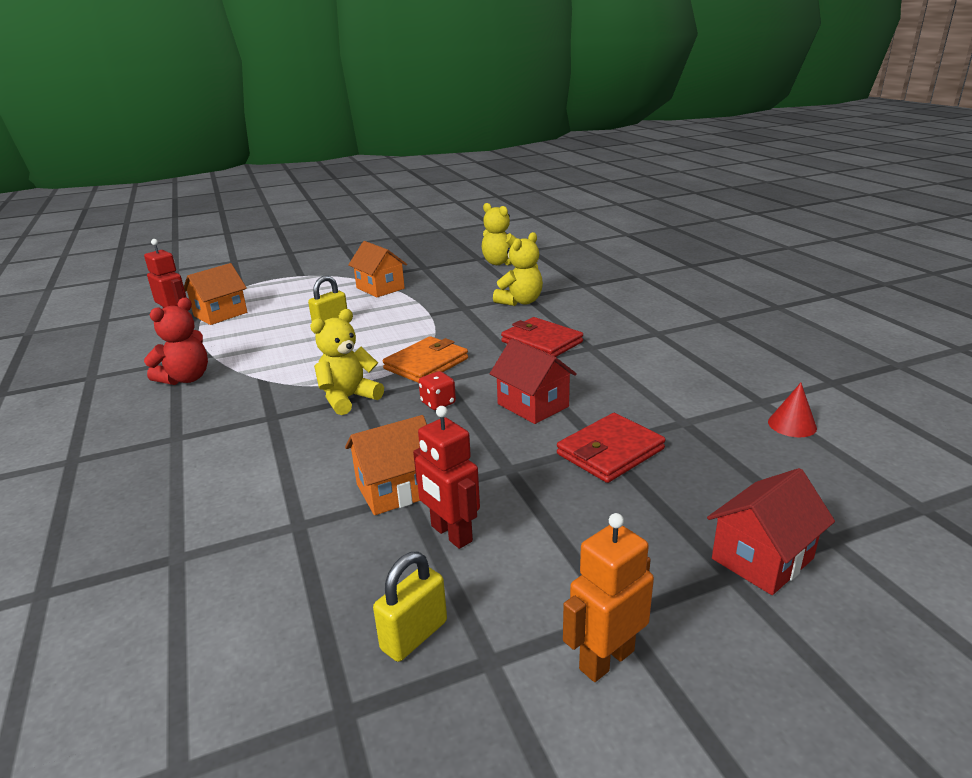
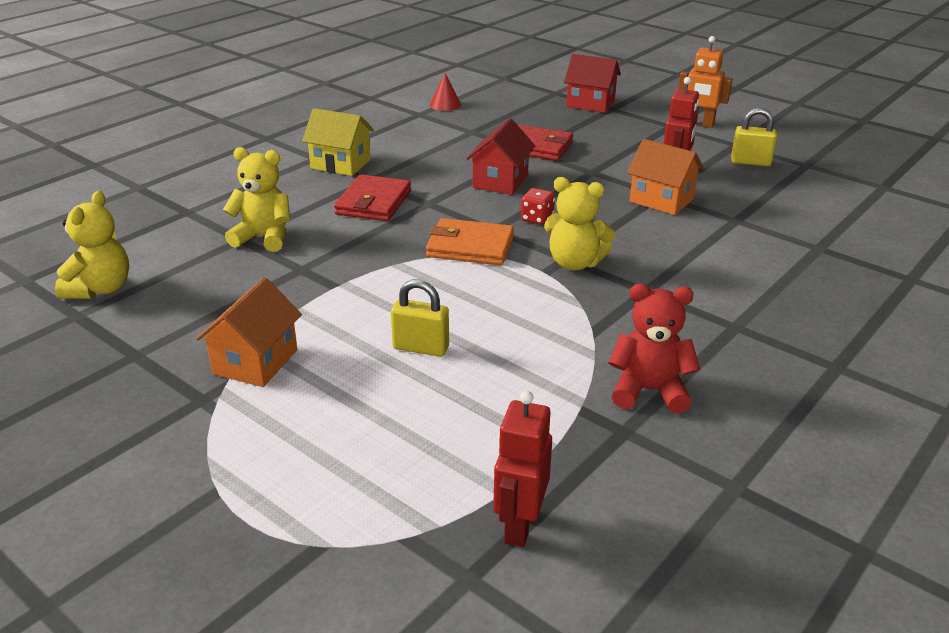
camera: 120 degrees left, 5 degrees up
(220, 314) = (454, 489): orange house -> none
(634, 340) = (340, 164): none -> yellow house

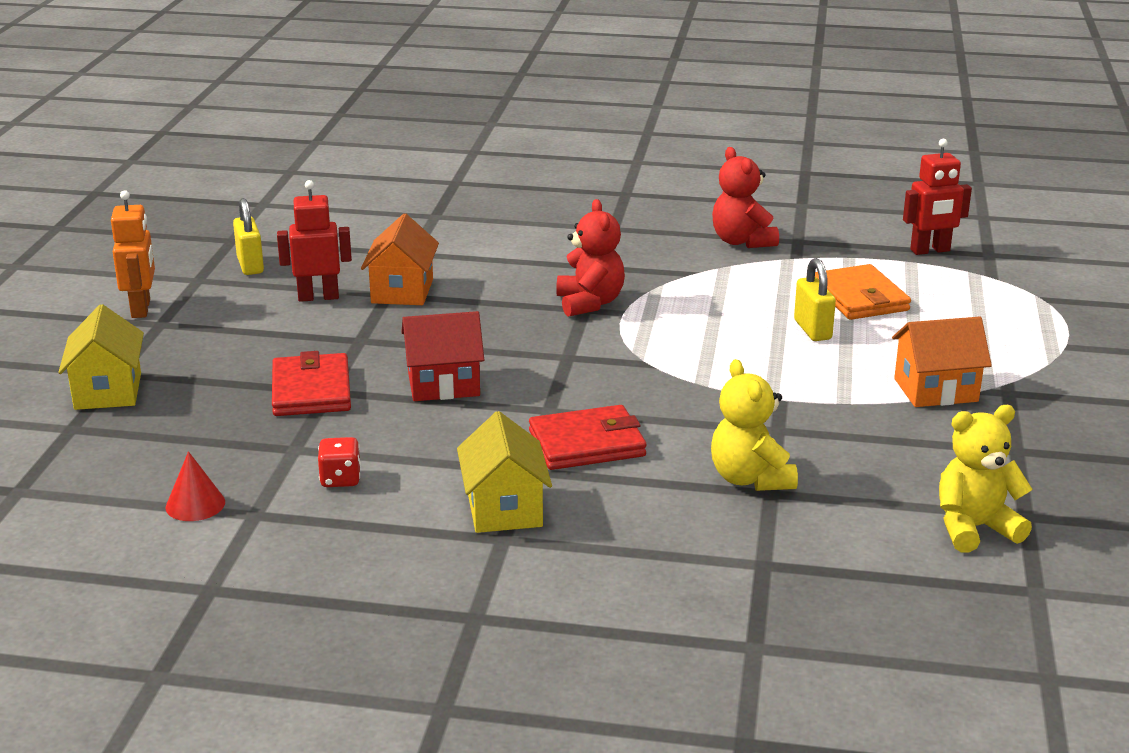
camera: 120 degrees left, 5 degrees down
(470, 247) = (620, 358): orange wallet -> orange wallet (860, 297)
(537, 219) = (518, 341): red dice -> red dice (340, 479)
(574, 263) = (590, 303): yellow teddy bear -> red teddy bear
(590, 104) = (108, 391): red house -> yellow house

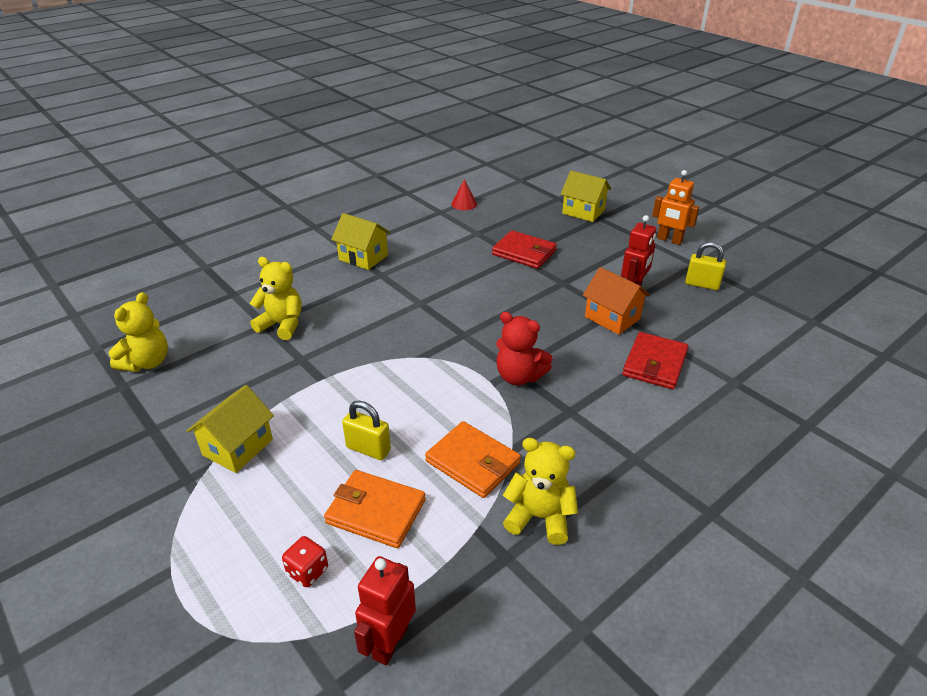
camera: 130 degrees right, 10 degrees up
(340, 479) = (439, 234): red dice -> red dice (307, 571)
(443, 384) = (484, 286): red house -> none
(586, 443) = (377, 298): red wallet -> red wallet (655, 364)
(737, 283) = (473, 462): none -> orange wallet
(742, 241) = (539, 517): red teddy bear -> yellow teddy bear
(936, 390) = (238, 447): orange house -> yellow house

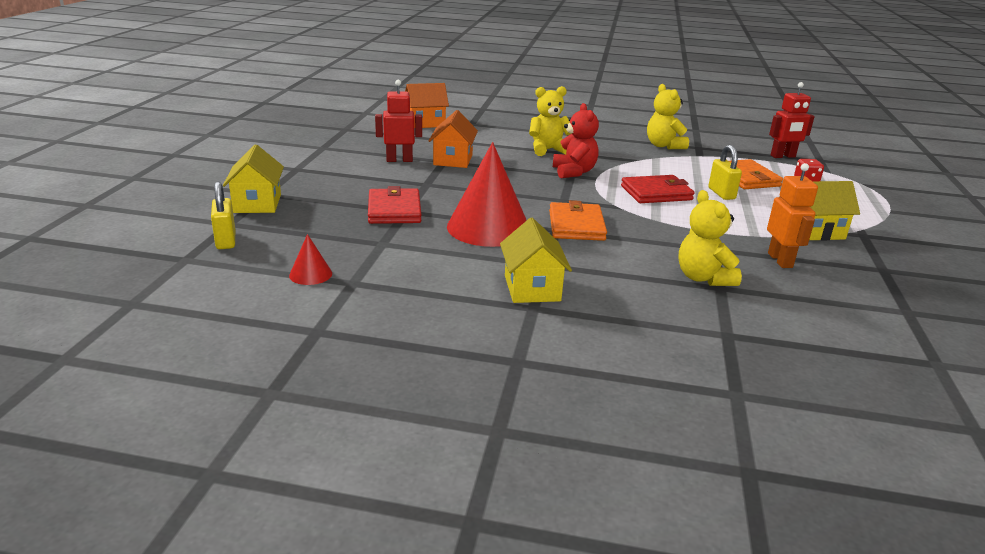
camera: 130 degrees left, 10 degrees down
(147, 362) = (874, 318): yellow teddy bear -> yellow teddy bear (548, 150)
(455, 277) = (488, 227): none -> red cone
(473, 462) = (666, 166): orange wallet -> orange wallet (576, 225)
(655, 364) = (488, 142): red wallet -> red wallet (656, 193)
(669, 240) = (285, 160): orange robot -> orange robot (780, 260)
(702, 284) = (356, 142): yellow padlock -> yellow padlock (226, 240)
(752, 348) = (426, 123): none -> orange house

